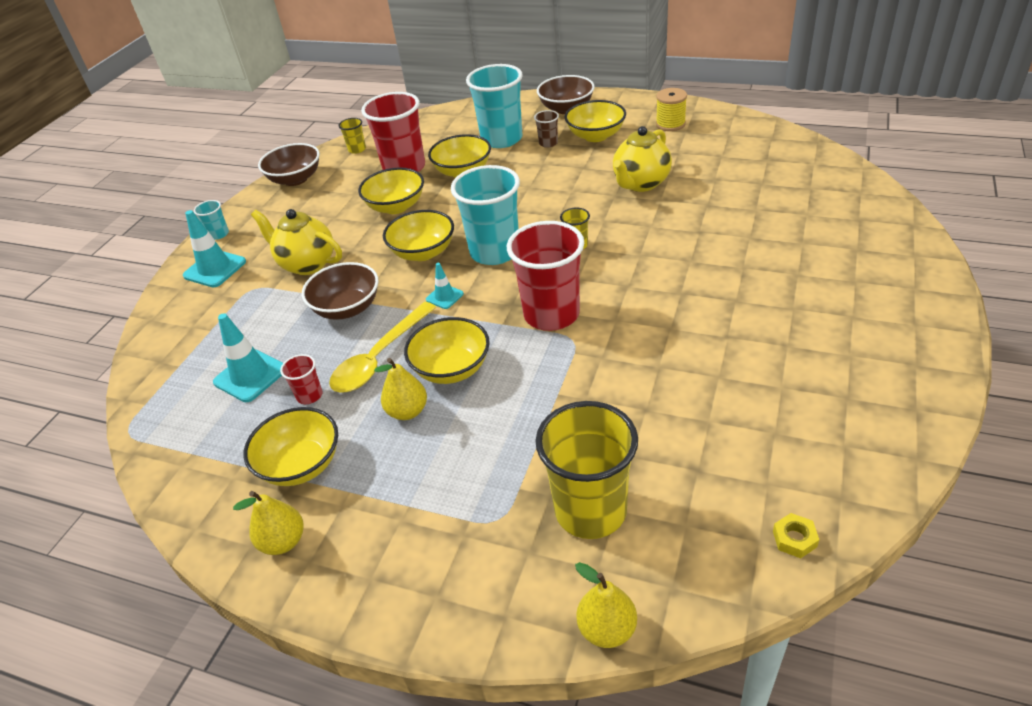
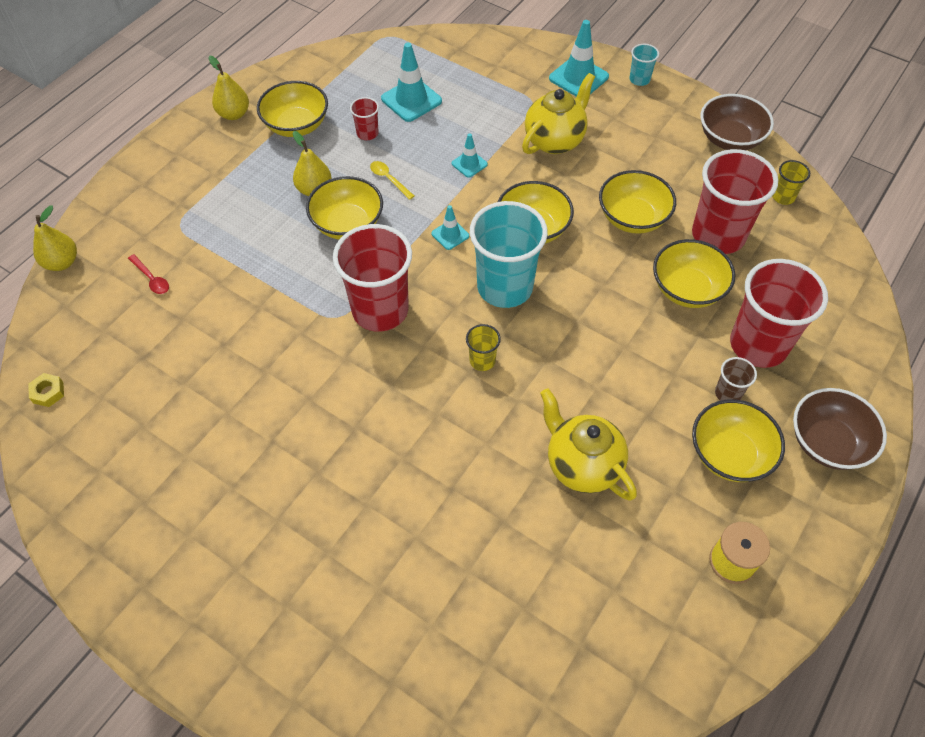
camera: 100 degrees right, 15 degrees up
(347, 308) = (469, 164): brown bowl -> turquoise traffic cone
(379, 357) = (389, 179): yellow spoon -> yellow spoon, size x0.46
(501, 139) = (758, 345): turquoise cup -> red cup
(590, 510) = (151, 279): yellow cup -> red spoon

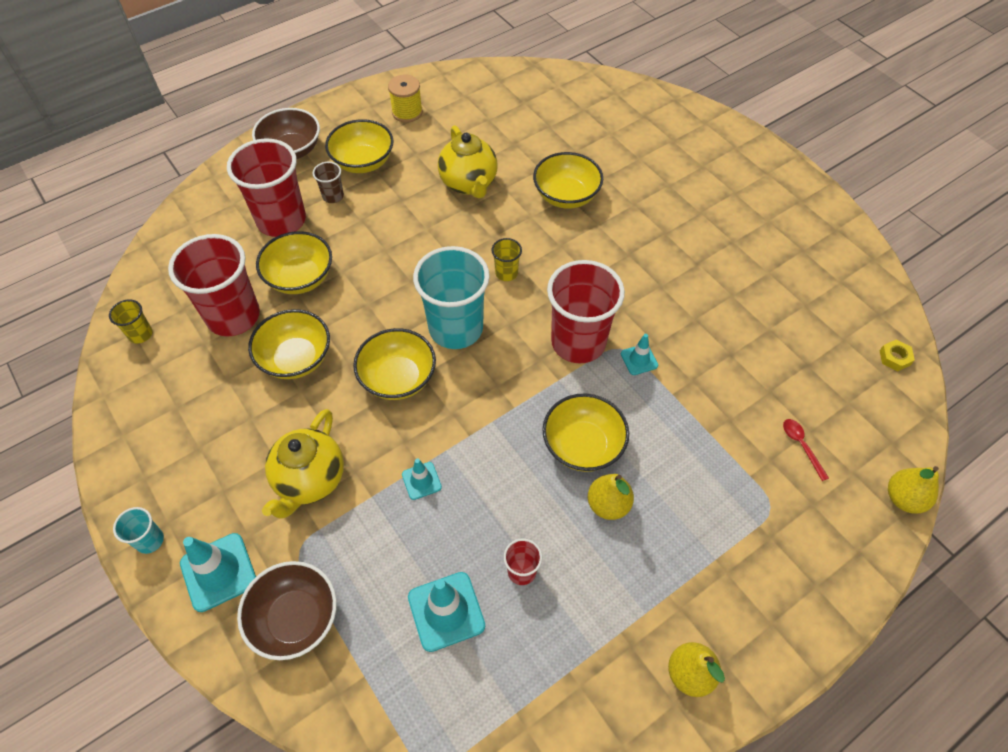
camera: 160 degrees left, 0 degrees up
(296, 125) = (608, 619): yellow bowl -> yellow bowl (566, 196)
(389, 179) = (519, 490): yellow spoon -> none
(450, 235) = (482, 398): turquoise traffic cone -> turquoise traffic cone (639, 359)
(555, 141) = (310, 480): yellow teapot -> yellow teapot turned 45 degrees counterclockwise
(730, 139) = (127, 416): brown bowl -> brown bowl (295, 618)

